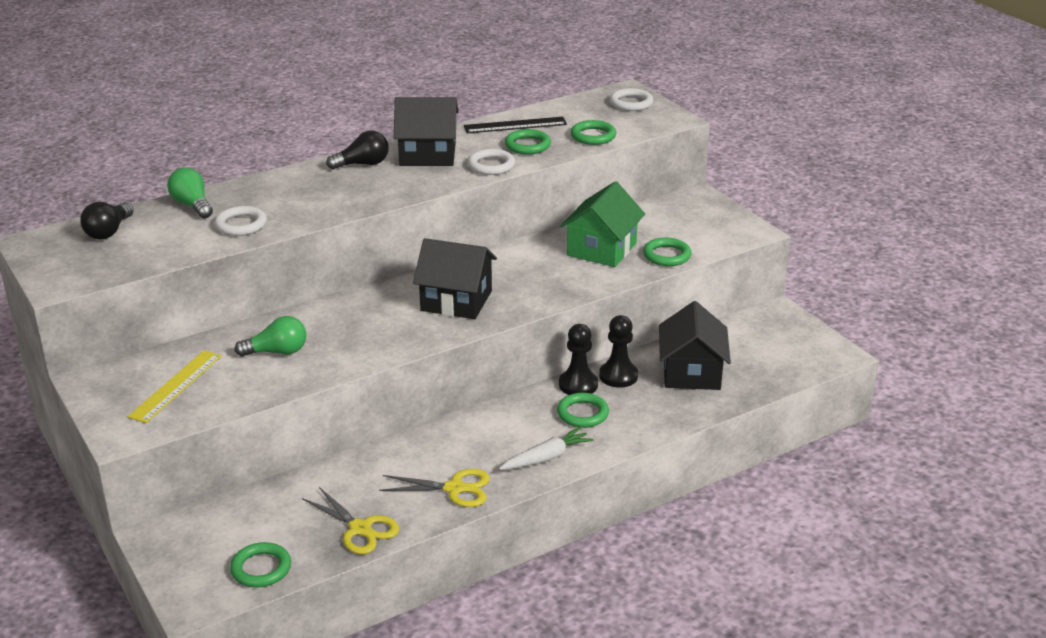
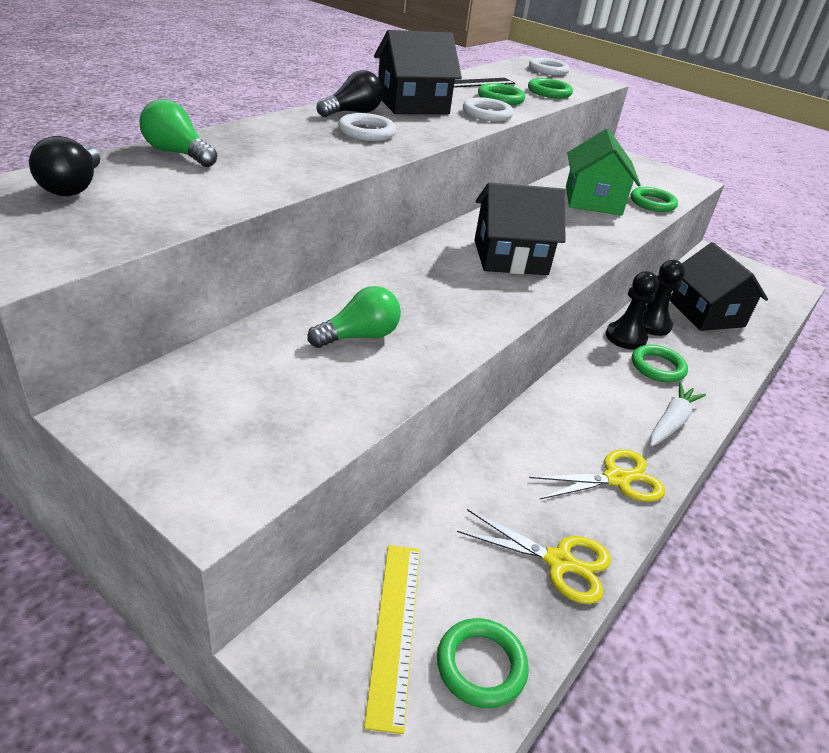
camera: 25 degrees left, 5 degrees up
(176, 386) = (252, 403): yellow ruler -> yellow ruler (395, 629)
(241, 225) = (263, 173): white ring -> white ring (366, 132)

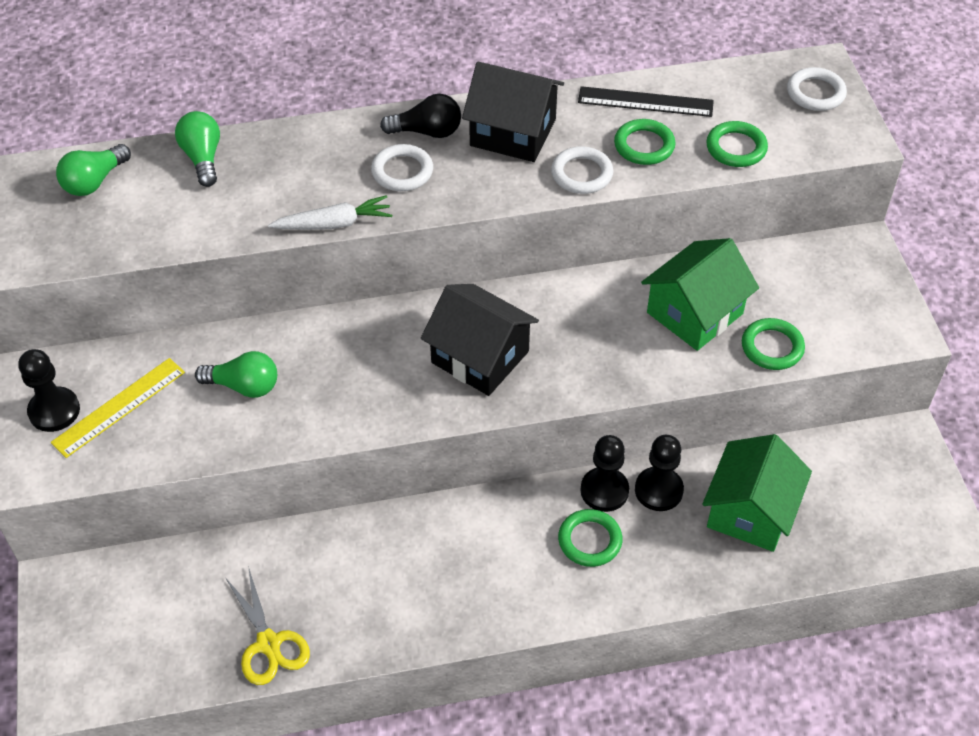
camera: 45 degrees right, 15 degrees up
(73, 187) = (94, 182): black light bulb -> green light bulb
(177, 433) = (54, 411): none -> black pawn
(395, 629) = (120, 613): yellow ruler -> yellow ruler (119, 407)
(481, 665) = (144, 668): green ring -> none
(617, 479) = (395, 615): yellow scissors -> none
(671, 422) = (518, 599): white carrot -> white carrot (334, 224)
(706, 313) = (750, 511): black house -> green house

